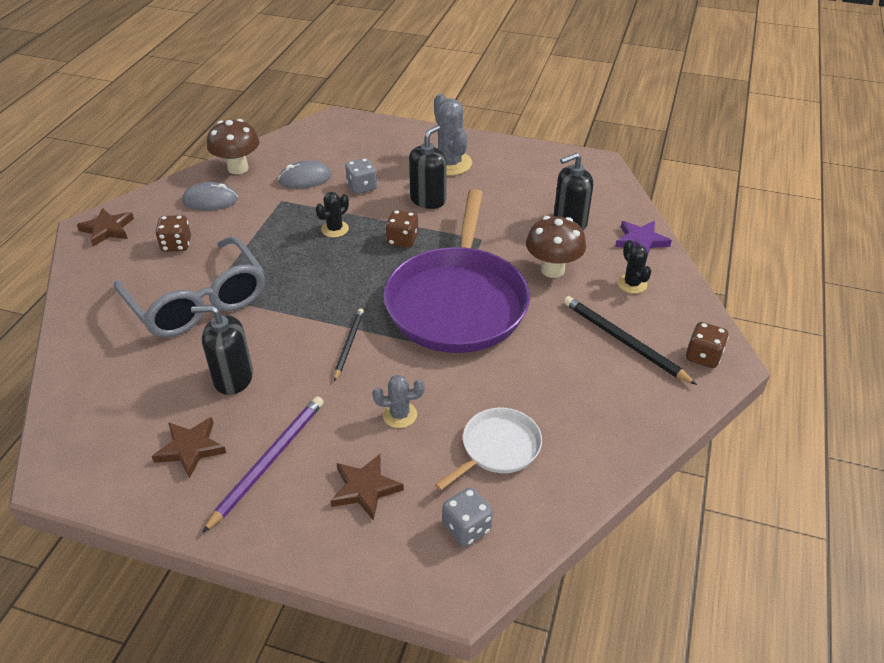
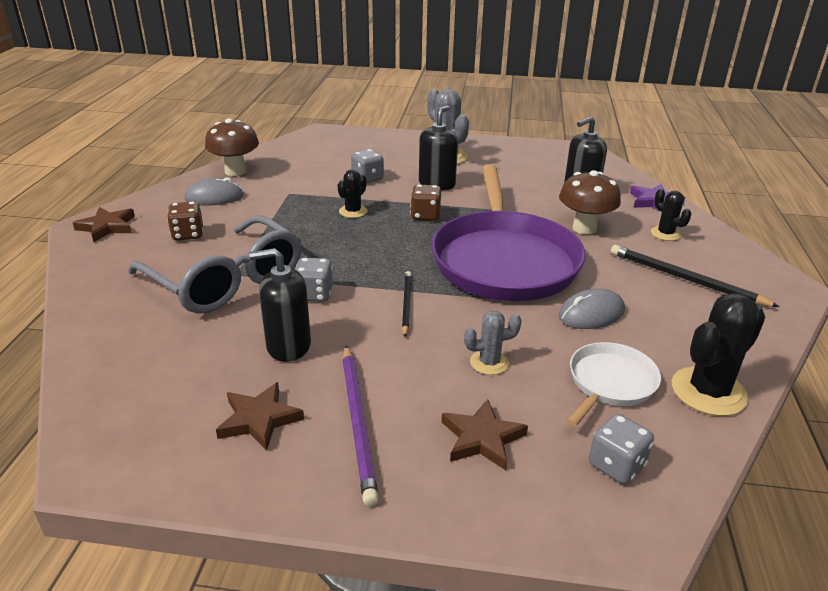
camera: 10 degrees left, 10 degrees down
(269, 461) = (358, 423): purple pencil -> purple pencil turned 150 degrees clockwise
(270, 325) = (314, 294): none -> grey dice
(305, 178) = (307, 175): grey mouse -> grey mouse (591, 313)
(582, 467) = (708, 391): none -> black cactus
(703, 356) = (768, 285): brown dice -> none

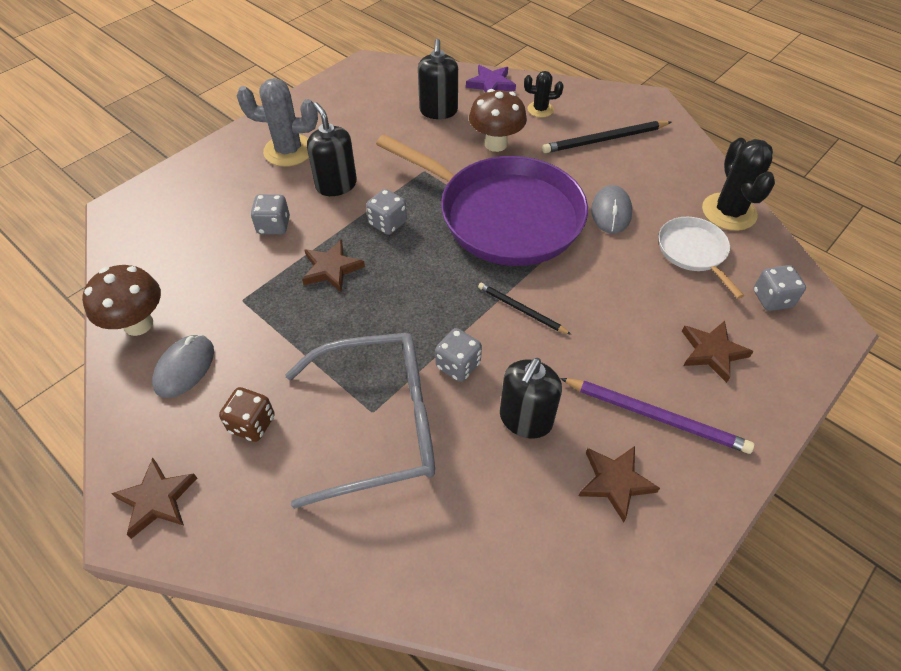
camera: 55 degrees left, 20 degrees up
(353, 211) = (331, 268): black cactus -> brown star
(425, 215) = (388, 223): brown dice -> grey dice
(489, 362) = (632, 301): grey cactus -> none

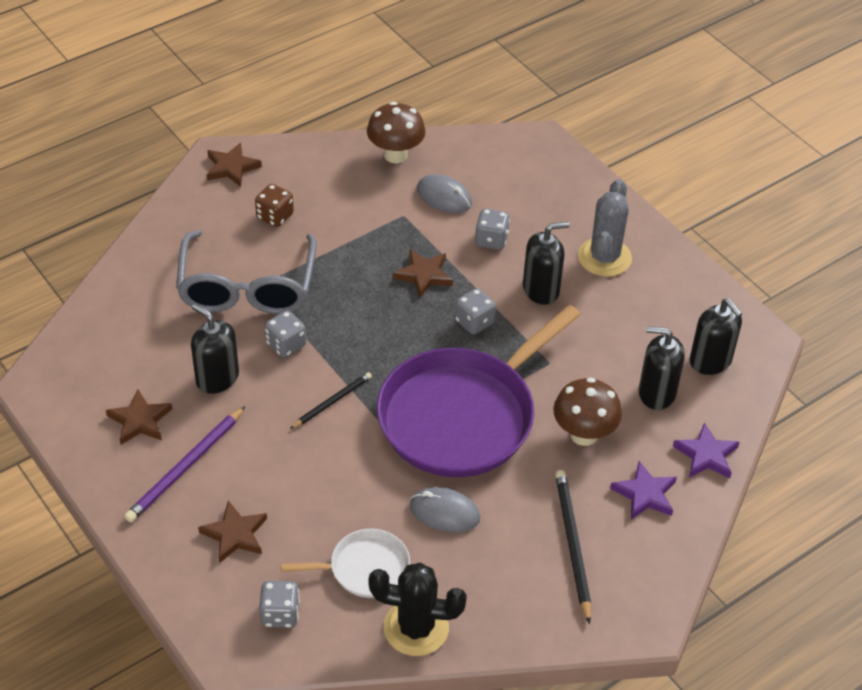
camera: 100 degrees right, 5 degrees down
(185, 368) = (341, 181): grey mouse -> grey mouse (444, 197)
(396, 87) = (710, 361): none -> black soap dispenser
(540, 109) = (645, 494): black cactus -> purple star

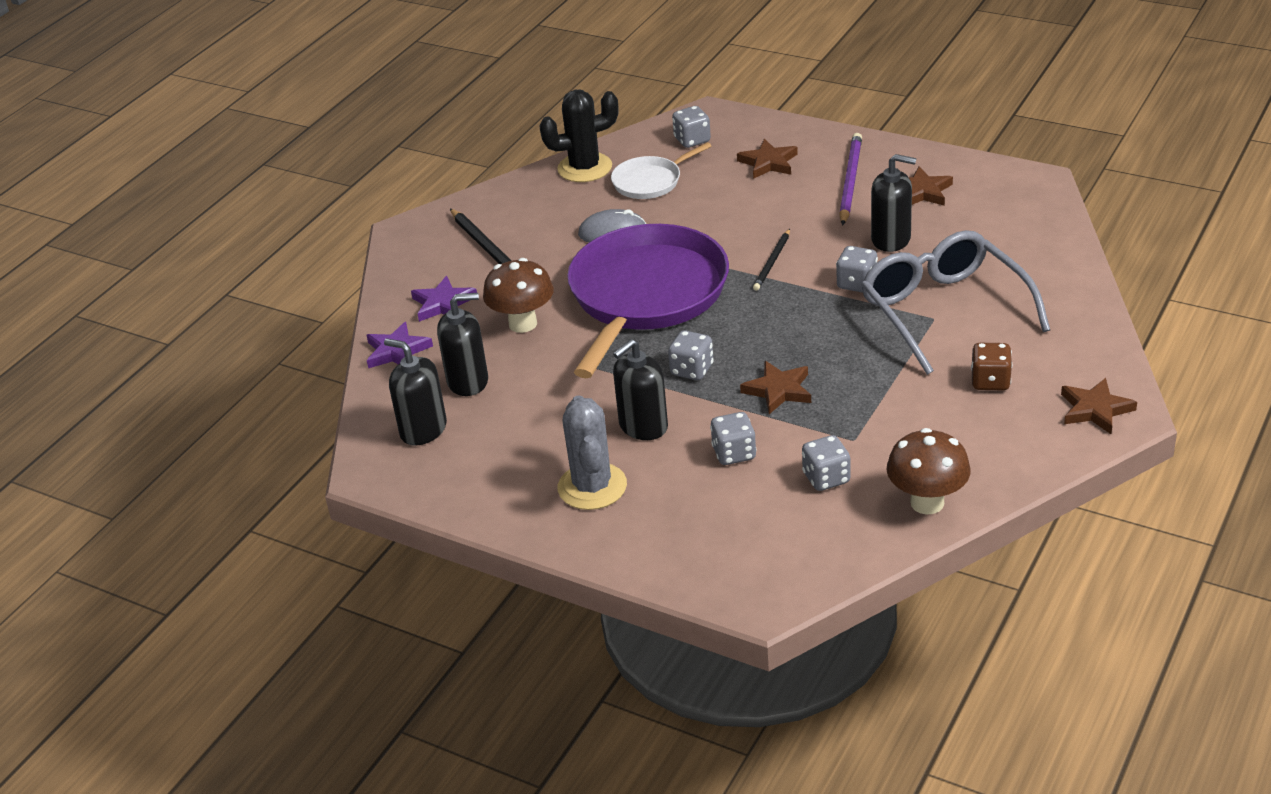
camera: 160 degrees right, 10 degrees down
(444, 197) = (826, 478): grey mouse -> grey dice

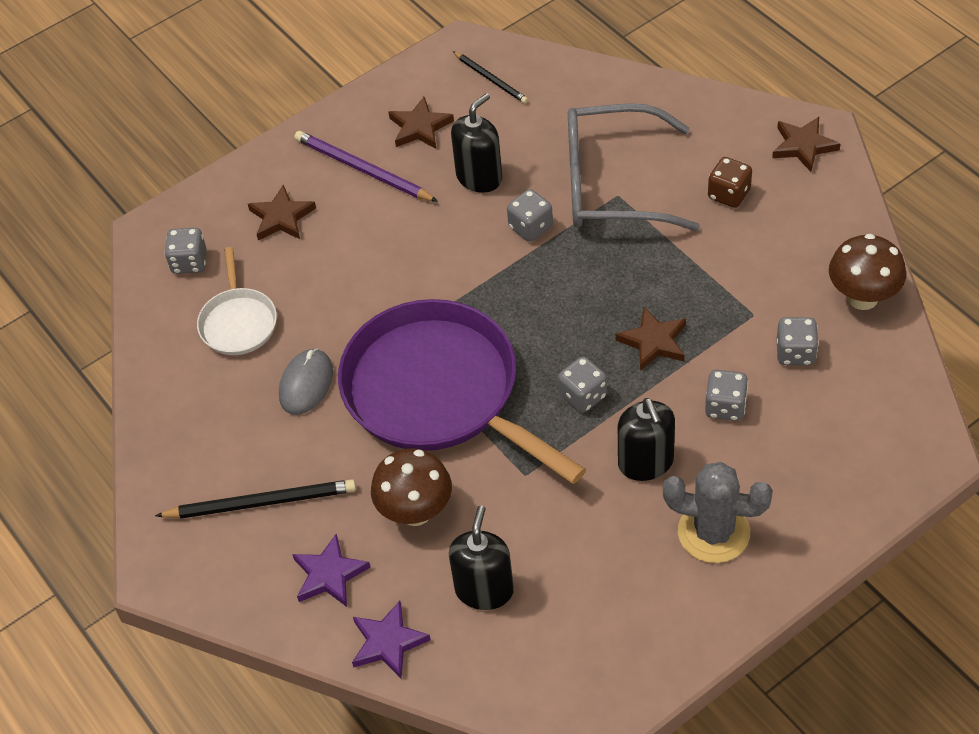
camera: 65 degrees left, 15 degrees up
(423, 430) = (542, 653): black soap dispenser -> none
(585, 168) = (166, 369): black cactus -> none
(772, 262) = (452, 275): black pencil -> black pencil (491, 79)

